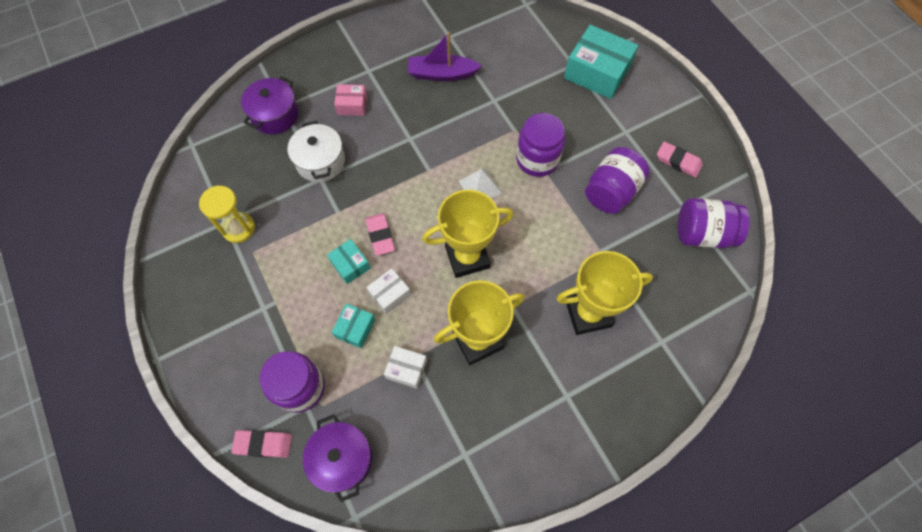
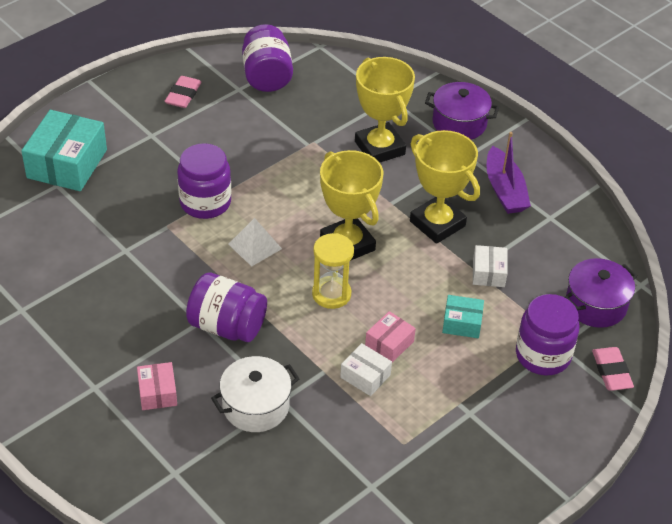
camera: 105 degrees left, 20 degrees down
(238, 228) = (376, 468): yellow hourglass -> yellow hourglass (331, 294)
(275, 115) = (191, 478): purple pot -> purple pot (459, 123)
(350, 265) = (389, 343): turquoise box -> pink box
(380, 235) = (344, 324): pink eraser -> none
(390, 294) = (412, 301): white box -> white box (365, 376)
(442, 74) = (89, 307): purple boat -> purple boat (504, 190)
(611, 192) = (234, 141): purple jar -> purple jar (227, 326)

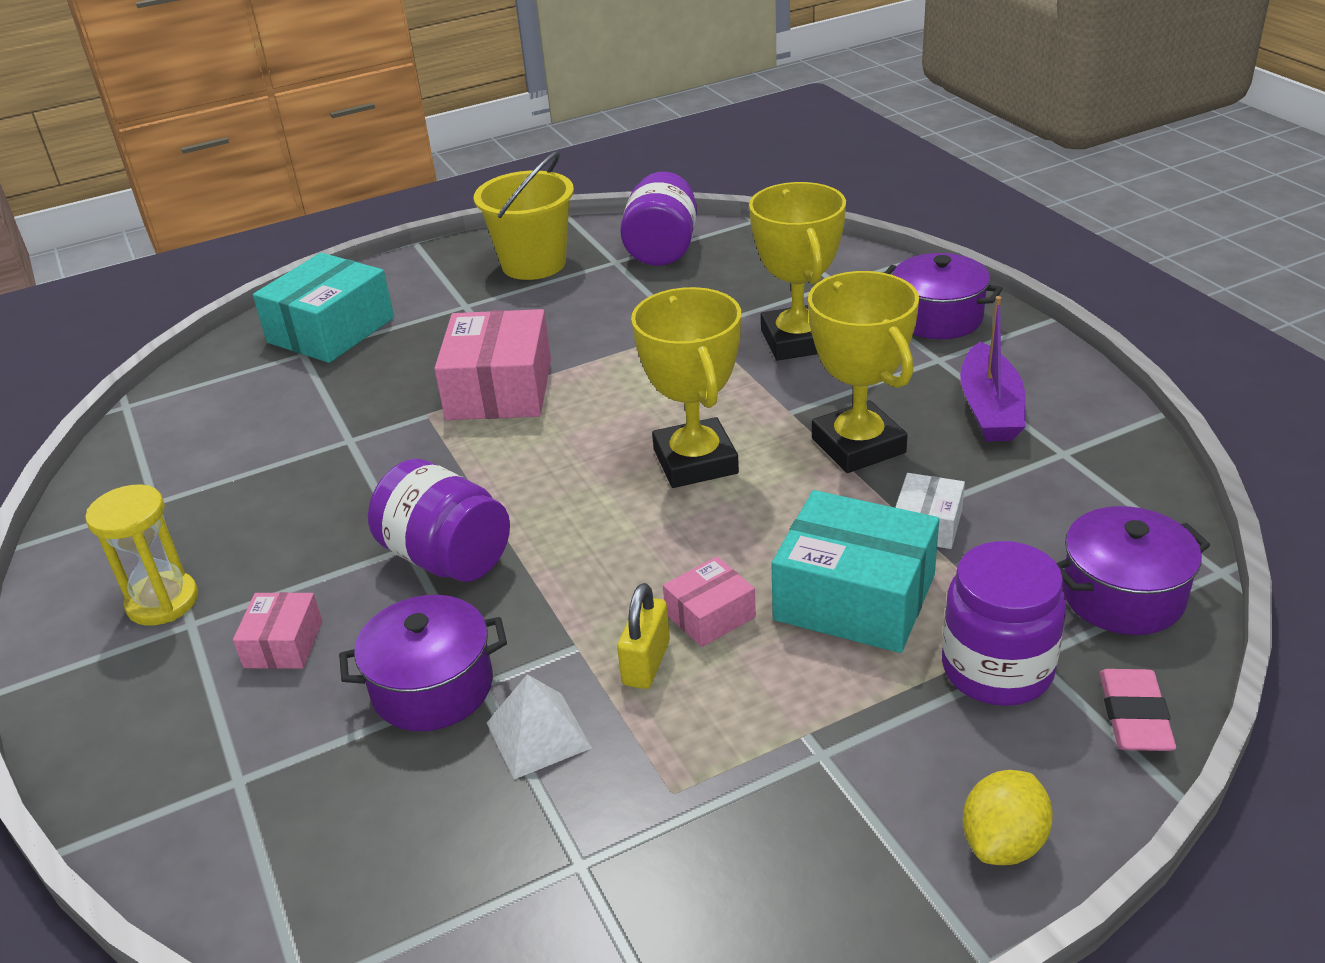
camera: 20 degrees right, 10 degrees down
(183, 95) = (534, 264): pink eraser -> yellow bucket
(205, 202) = (499, 389): purple jar -> pink box
(255, 246) = (546, 451): white pyramid -> white pyramid (538, 735)
(256, 406) = (432, 687): white pot -> purple pot
(331, 294) = (639, 529): yellow hourglass -> yellow hourglass (163, 602)
(365, 376) = (646, 663): white box -> yellow padlock
(462, 323) = (854, 597): turquoise box -> turquoise box, size x1.94
(564, 444) = (1003, 843): none -> yellow lemon

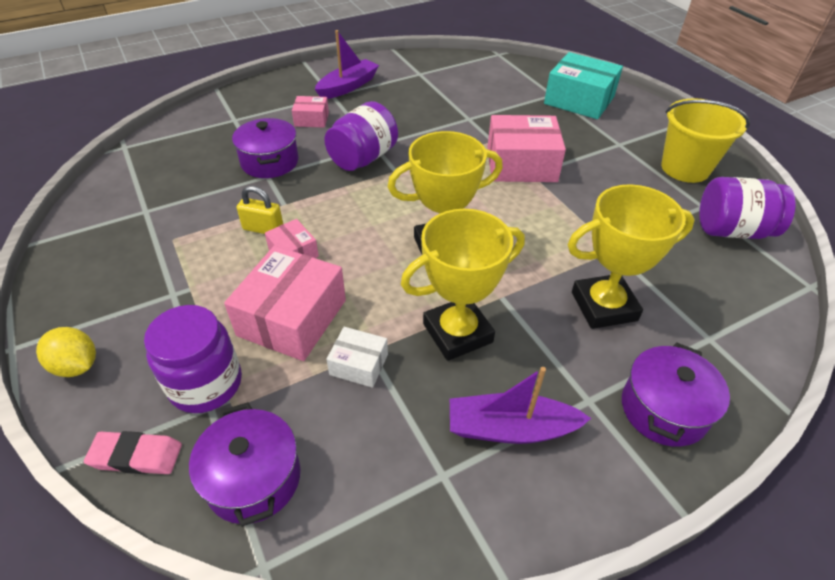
camera: 85 degrees right, 10 degrees up
(163, 602) = (348, 86): yellow hourglass -> purple boat
(538, 735) = (227, 195): white pyramid -> none
(854, 597) = (292, 317): turquoise box -> pink box

